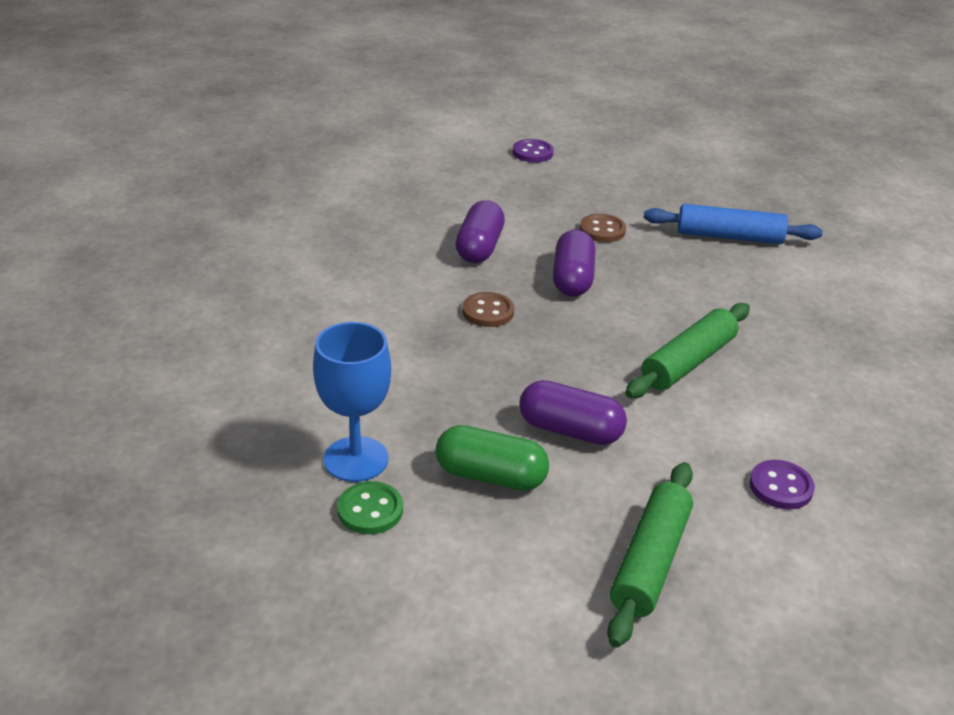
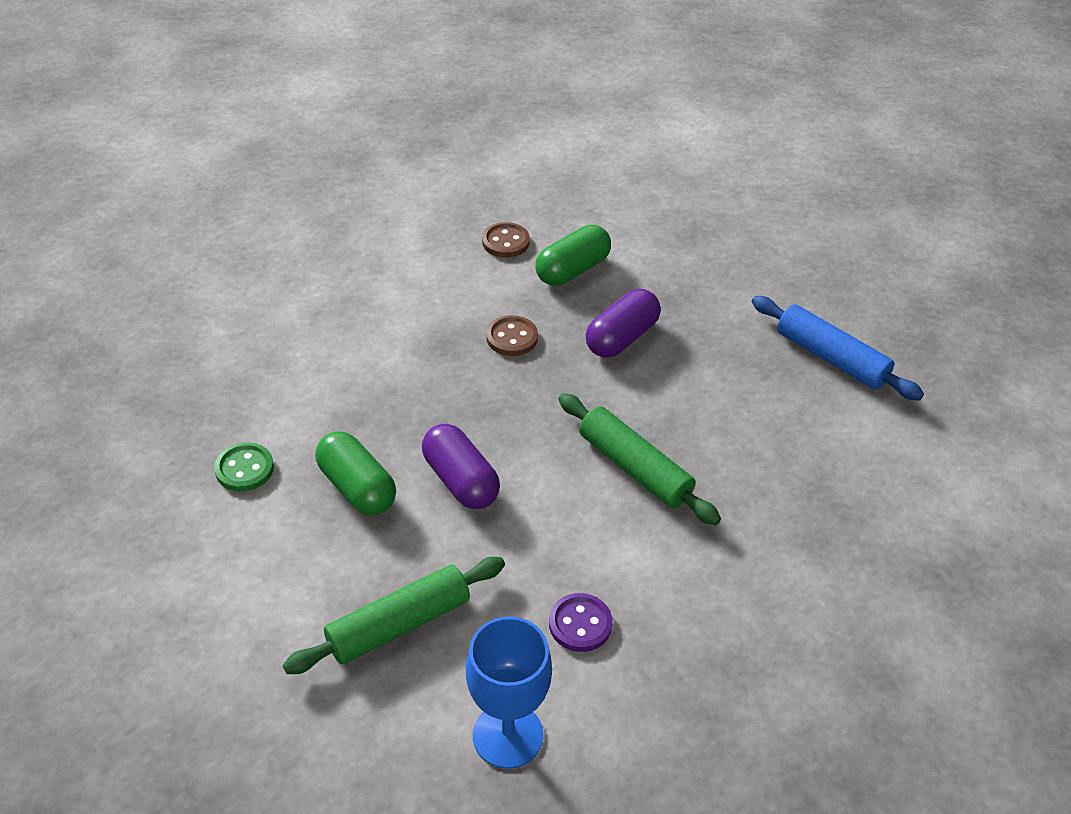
camera: 35 degrees right, 10 degrees up
(356, 459) = (276, 422): blue goblet -> blue goblet (508, 735)
(479, 247) = (572, 270): purple capsule -> green capsule
(532, 153) = (733, 185): purple button -> none
(602, 230) = (708, 298): brown button -> brown button (505, 242)
(688, 362) = (635, 468): green rolling pin -> green rolling pin turned 60 degrees clockwise

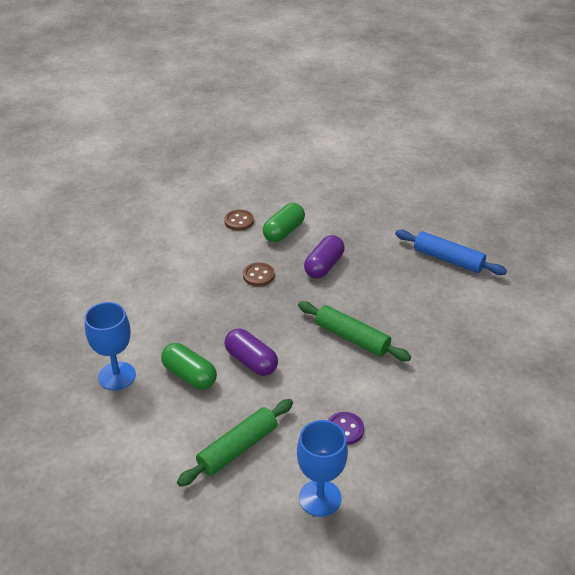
camera: 10 degrees left, 5 degrees down
(244, 469) = (117, 376): green button -> blue goblet

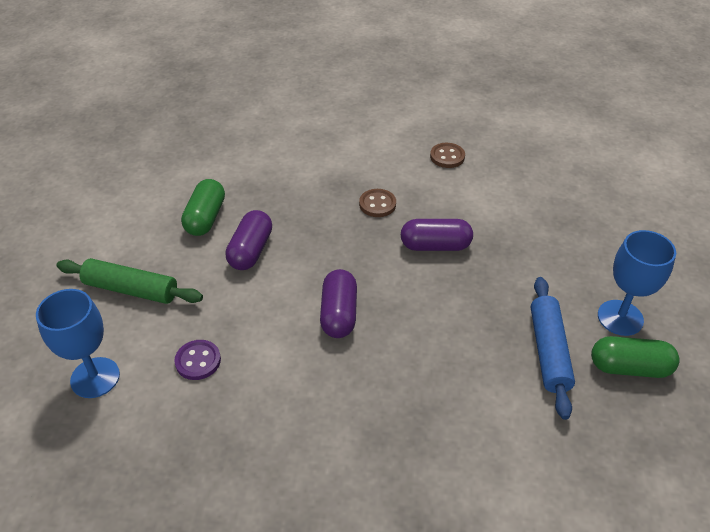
camera: 60 degrees right, 5 degrees up
(117, 376) = (177, 175): blue goblet -> blue goblet (620, 318)
(284, 231) = (462, 193): green capsule -> green capsule (629, 367)
(352, 338) = (339, 314): green rolling pin -> purple capsule

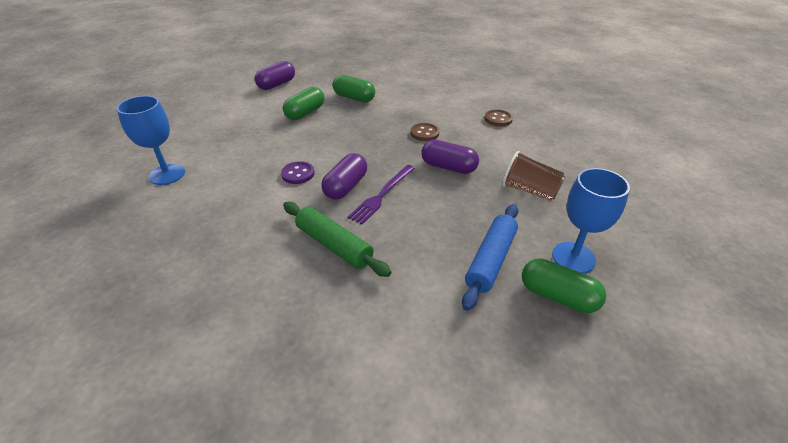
camera: 25 degrees right, 5 degrees down
(131, 289) = (229, 136): green rolling pin -> green rolling pin (334, 245)
(198, 361) = (233, 185): purple button -> purple button (298, 174)
(251, 250) = (318, 136): purple capsule -> purple capsule (277, 84)
(252, 173) = (354, 98): none -> green capsule
(388, 310) = (382, 195): none -> purple fork
(536, 249) = (529, 190): none -> brown cup

